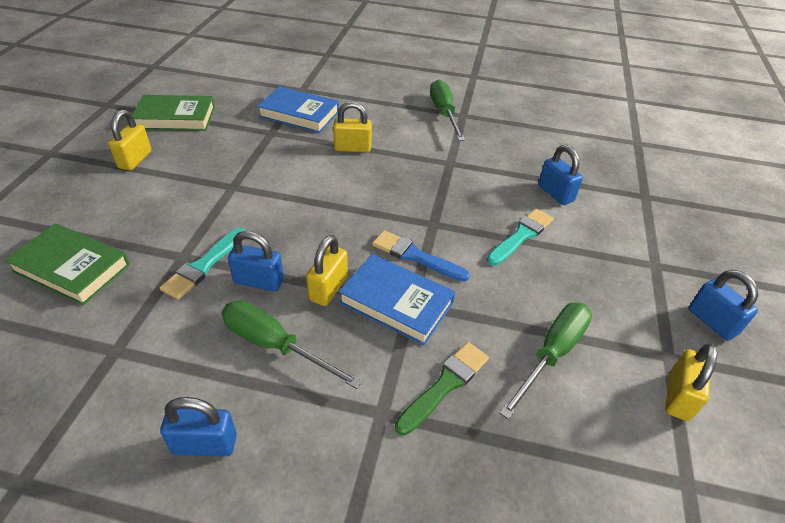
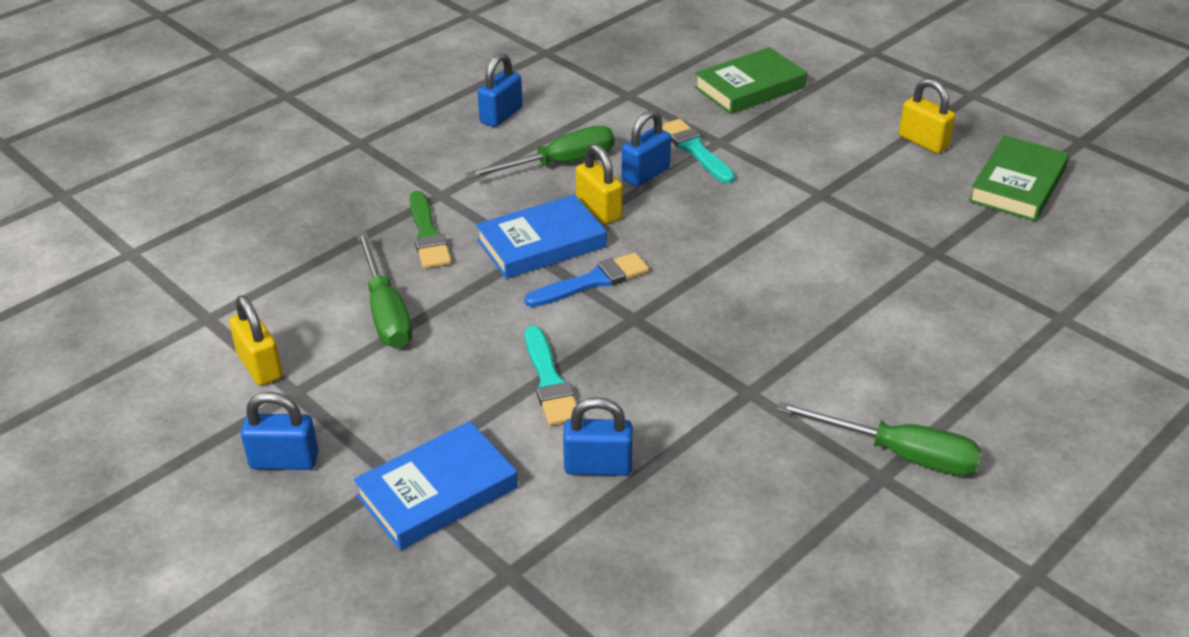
camera: 125 degrees right, 5 degrees down
(299, 114) = (976, 291): blue book -> blue book (437, 491)
(352, 148) = (848, 311): yellow padlock -> none

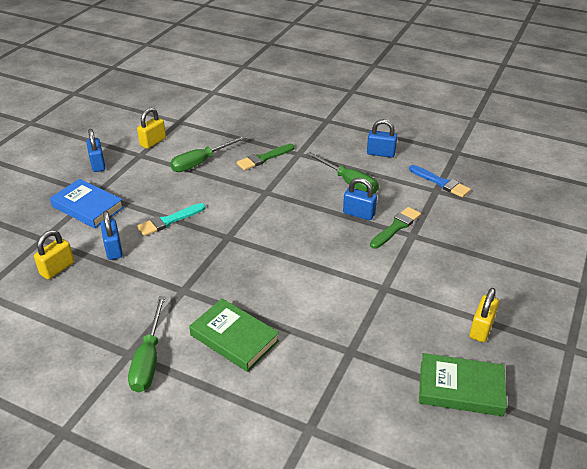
camera: 70 degrees right, 0 degrees up
(541, 243) = (275, 193): blue book -> none
(592, 281) = (251, 216): blue brush -> blue brush (441, 182)
(599, 210) = (315, 205): yellow padlock -> yellow padlock (57, 268)
(695, 150) = (396, 227): turquoise brush -> green brush
(749, 87) = (484, 236): green book -> green book (234, 338)

